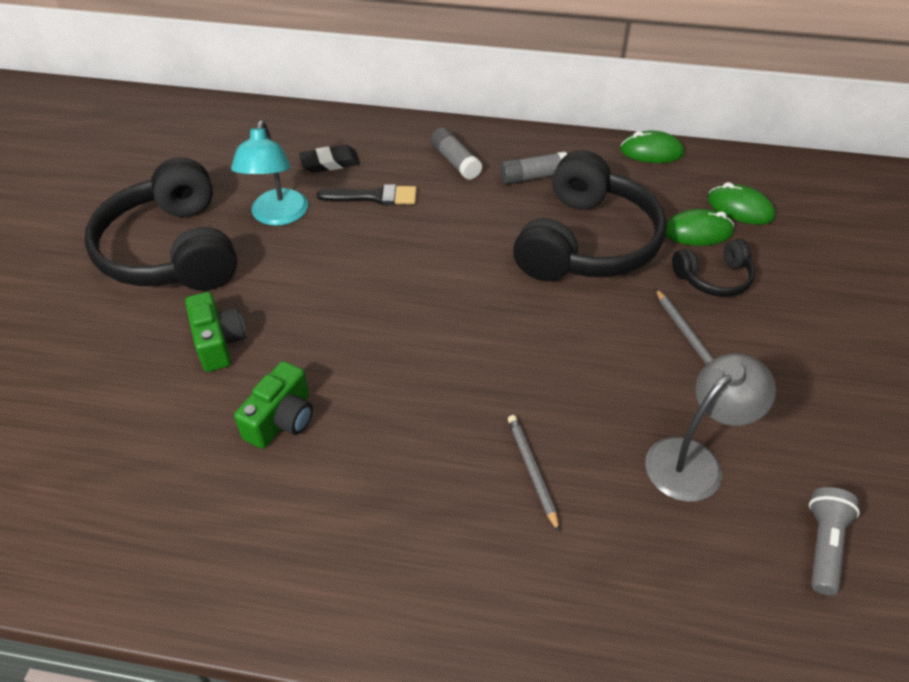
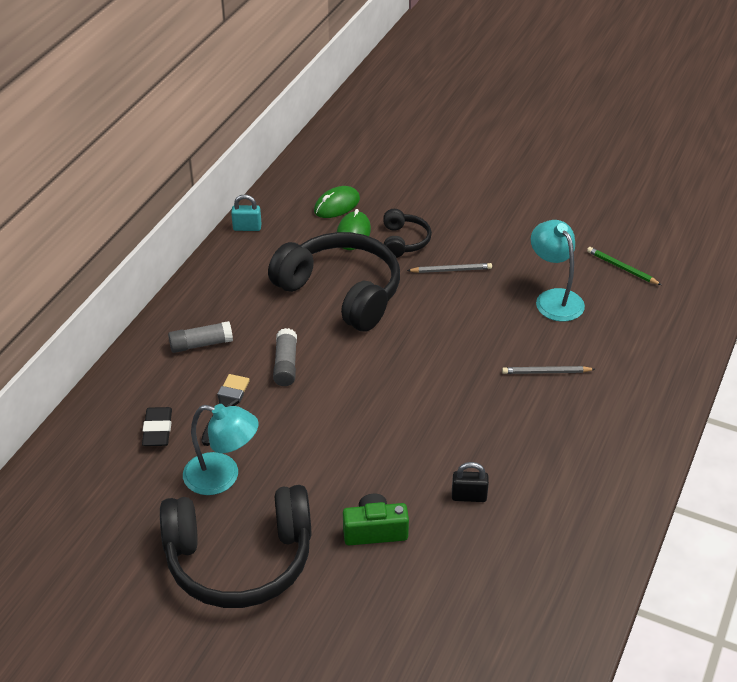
camera: 75 degrees left, 5 degrees down
(282, 419) = (469, 496): green camera -> black padlock
(533, 177) = (246, 302): grey glue stick -> grey glue stick (285, 365)
(651, 152) = (247, 227): green mouse -> turquoise padlock
(694, 459) = (554, 298): grey lamp -> turquoise lamp
(823, 546) = (622, 268): grey flashlight -> green pencil

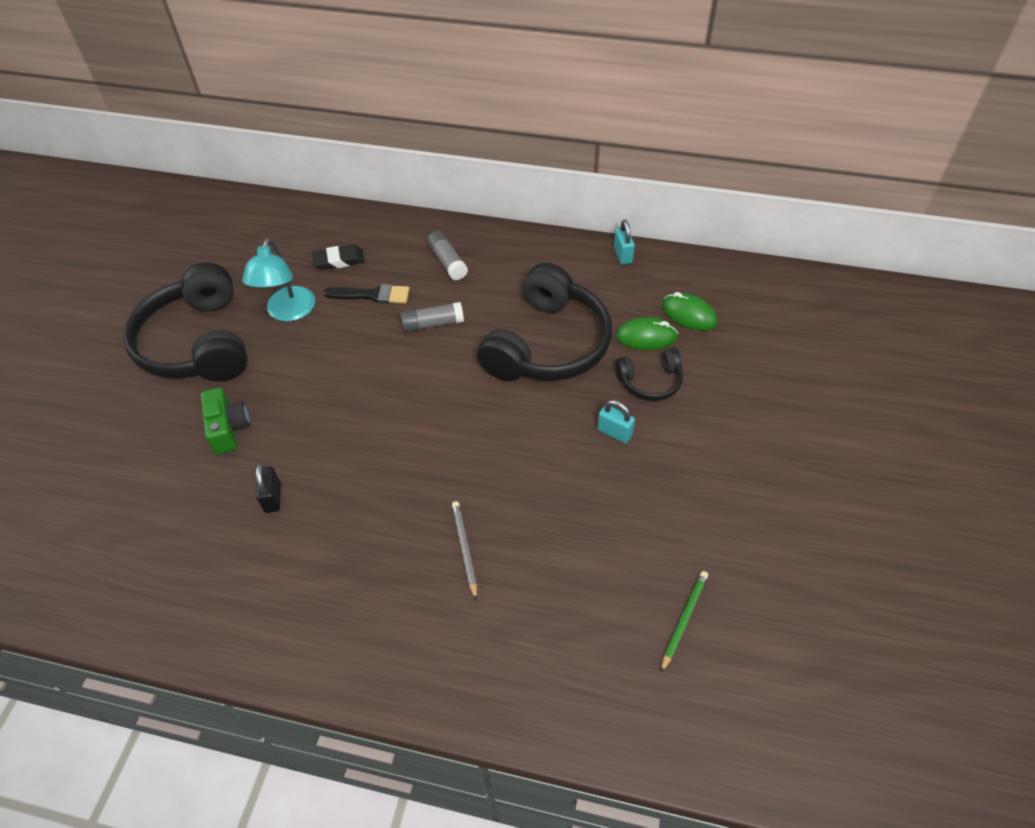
camera: 80 degrees right, 10 degrees up
(451, 270) = (614, 432): grey pencil -> turquoise padlock
(554, 298) = (597, 544): turquoise lamp -> none

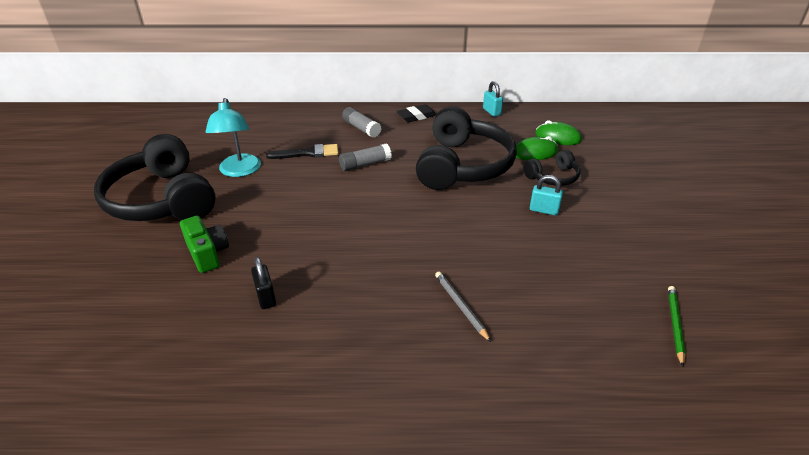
camera: 15 degrees left, 15 degrees down
(339, 260) = (272, 137): black eraser -> black eraser (416, 116)

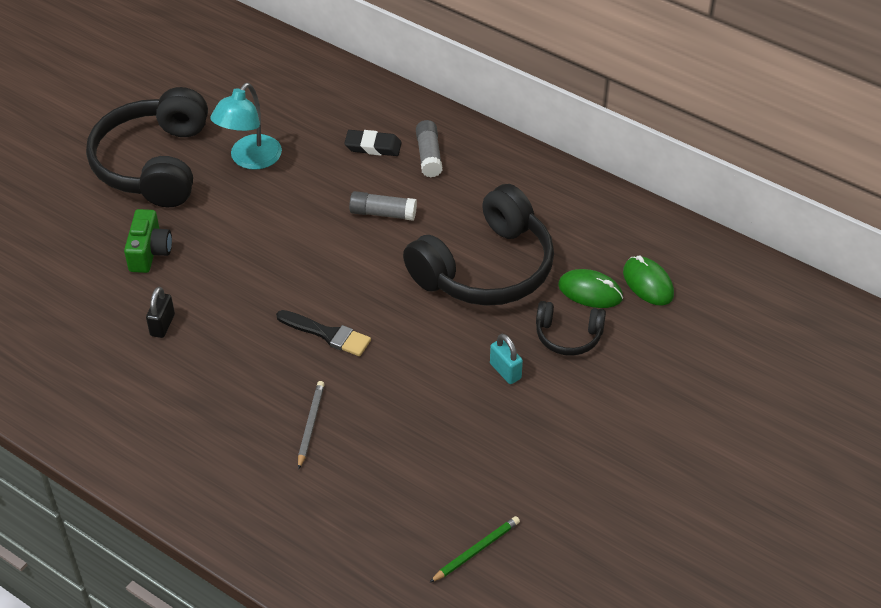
camera: 35 degrees right, 10 degrees up
(307, 153) = (337, 167): black brush -> black brush (327, 334)
(416, 116) = (512, 166): black eraser -> black eraser (373, 146)
(491, 112) = (614, 202): turquoise padlock -> none

